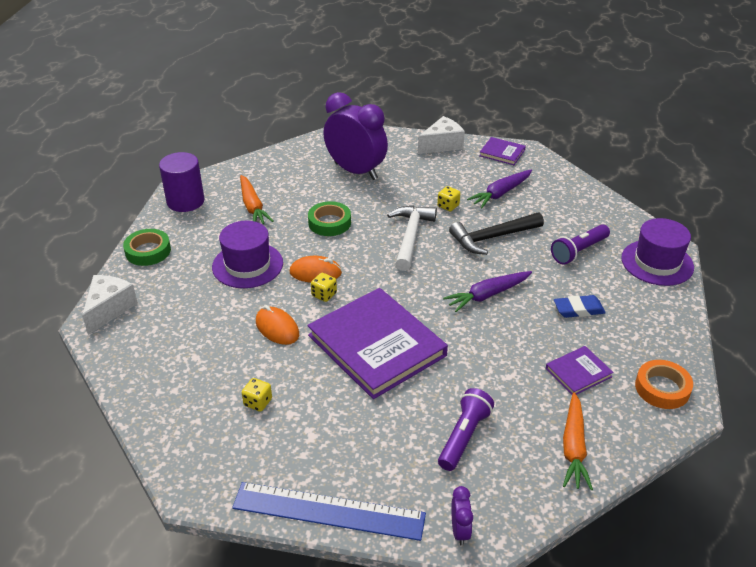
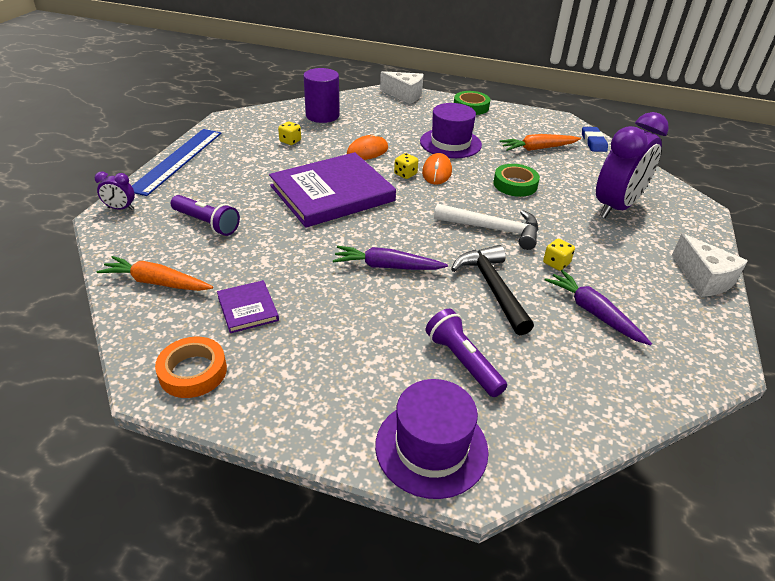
camera: 95 degrees right, 0 degrees up
(185, 201) = (541, 121): purple cylinder -> purple cylinder (322, 115)
(487, 295) = (387, 266): purple carrot -> purple carrot turned 60 degrees counterclockwise
(502, 153) = (705, 334): purple book -> none
(578, 309) = (347, 333): blue eraser -> blue eraser (593, 142)

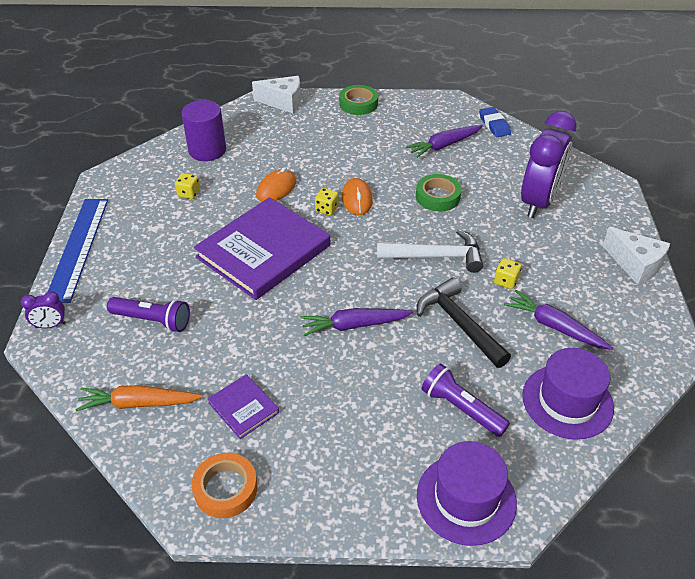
camera: 15 degrees left, 5 degrees up
(450, 143) = (356, 158): purple hat -> purple hat (567, 401)
(538, 148) = (444, 145): orange carrot -> purple carrot

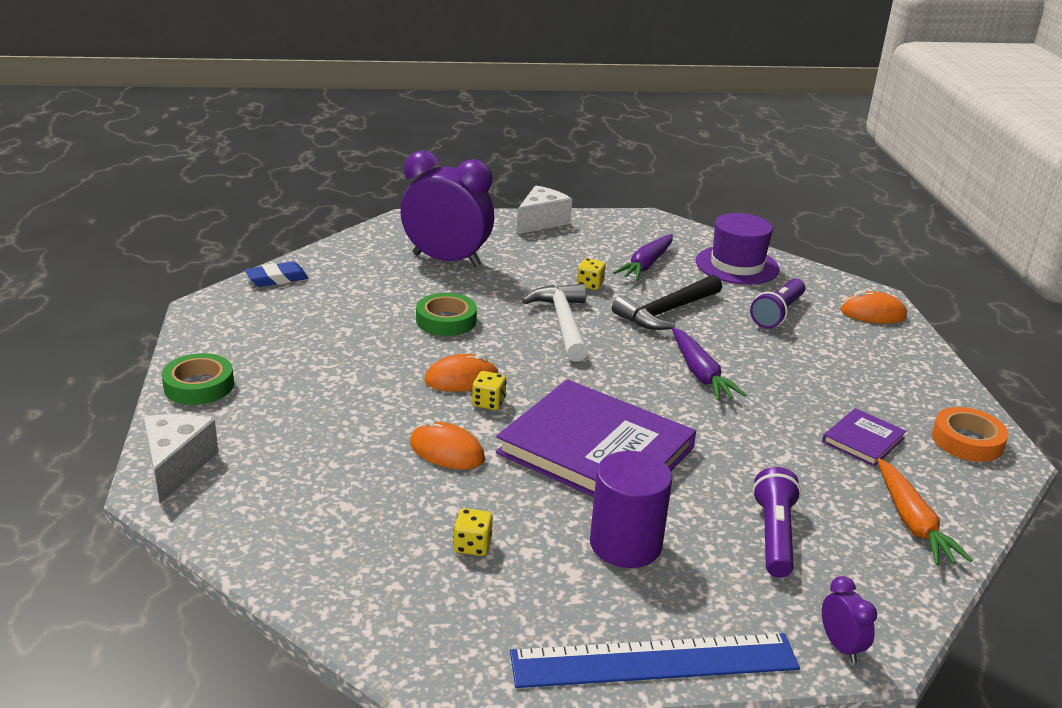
camera: 100 degrees left, 15 degrees down
(207, 150) = (337, 542): purple cylinder -> purple cylinder (625, 544)
(444, 145) = (326, 314): purple carrot -> none
(466, 498) = (873, 314): purple hat -> orange mouse

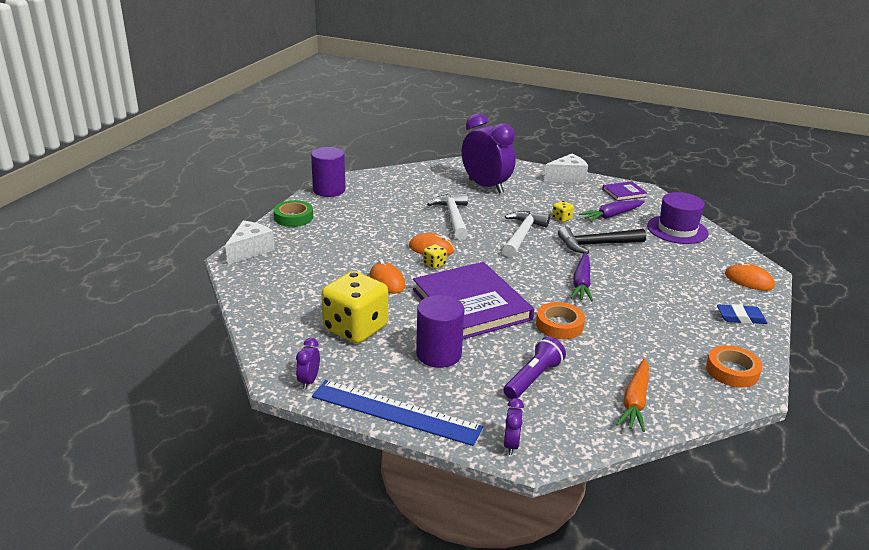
camera: 30 degrees right, 0 degrees up
(215, 323) = (329, 190): none -> purple cylinder
(277, 278) = (381, 176): blue eraser -> blue eraser (740, 317)
(446, 320) = (453, 217): green tape -> white hammer
(472, 545) = (355, 328): yellow dice -> yellow dice, size x2.47
(485, 662) = (309, 381): none -> purple clock
(731, 444) = (559, 325): none -> orange tape
(777, 313) = (675, 263): purple flashlight -> none
(863, 440) = (653, 348): purple book -> purple book (624, 193)

